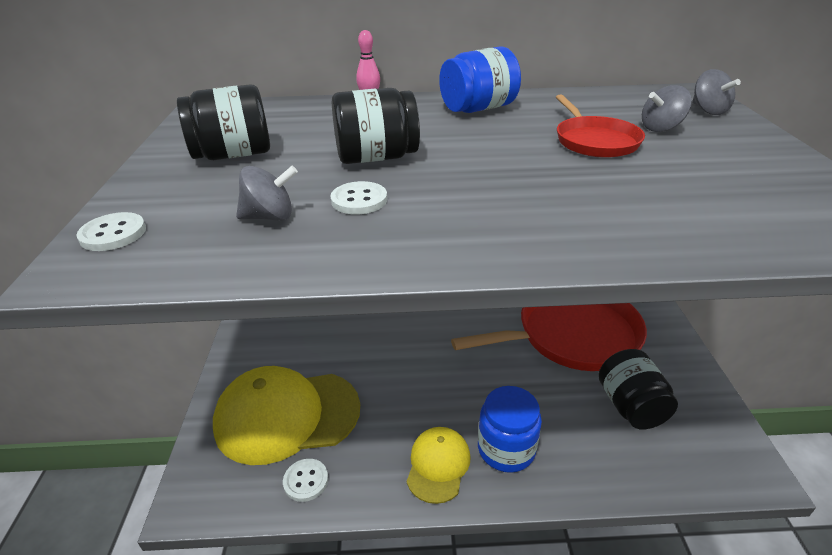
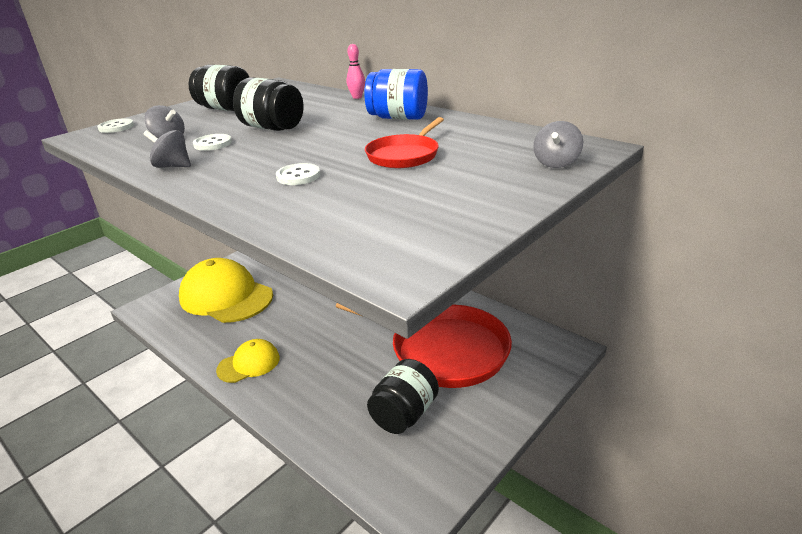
camera: 45 degrees right, 5 degrees down
(306, 481) = (190, 330): white button -> white button (298, 176)
(506, 449) = (292, 381): blue jar -> none
(661, 128) = (474, 162): grey spinning top -> grey spinning top (172, 166)

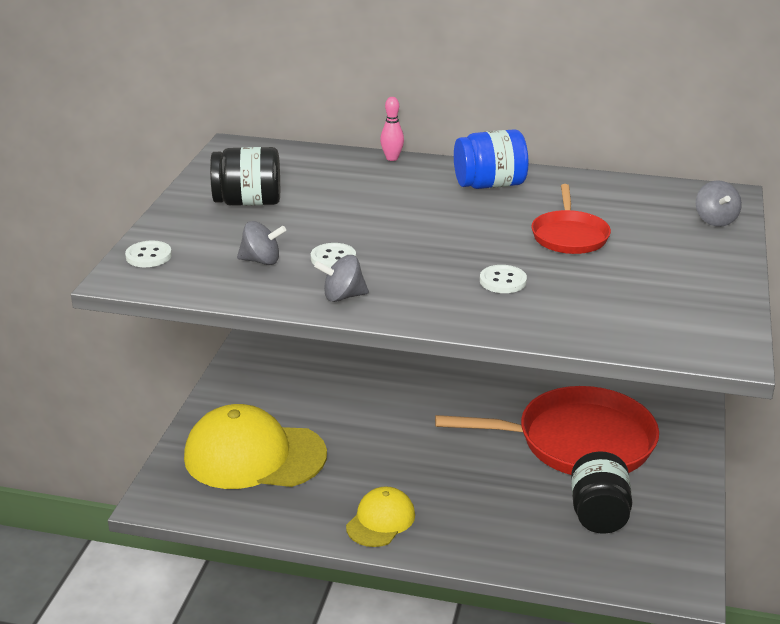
camera: 30 degrees left, 0 degrees up
(272, 128) = (366, 223): black jar -> none

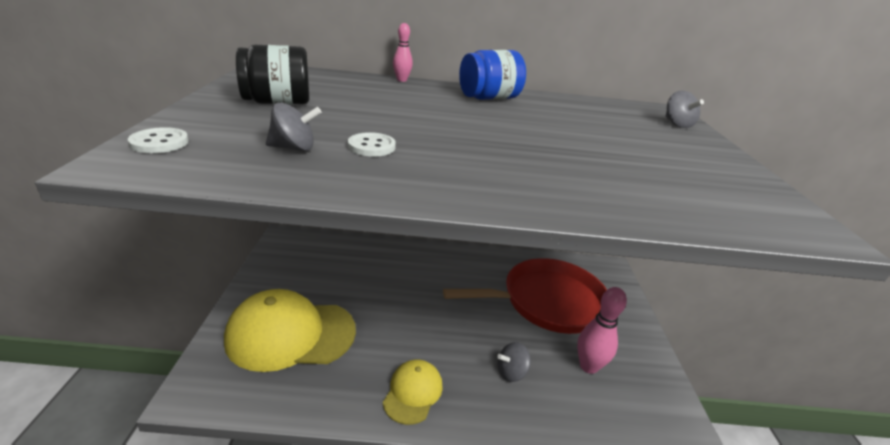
camera: 15 degrees left, 0 degrees up
(343, 296) = (392, 182): grey spinning top -> grey spinning top (511, 372)
(503, 281) = (549, 166): white button -> none
(569, 236) = (578, 132): red pan -> none
(599, 514) = (588, 366): black jar -> pink bowling pin

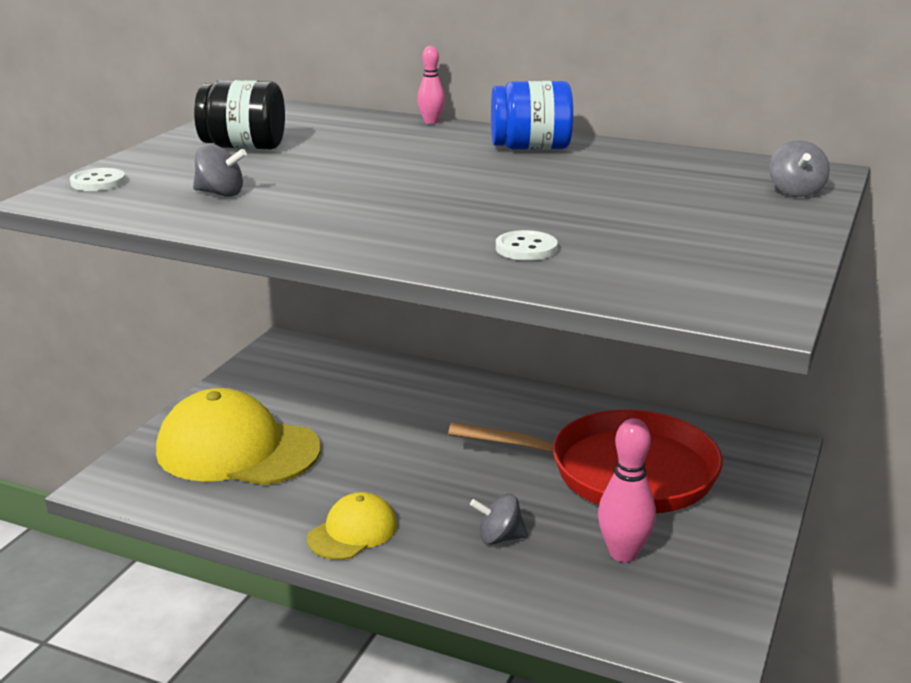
camera: 25 degrees right, 5 degrees down
(371, 146) = (305, 196): white button -> white button (526, 248)

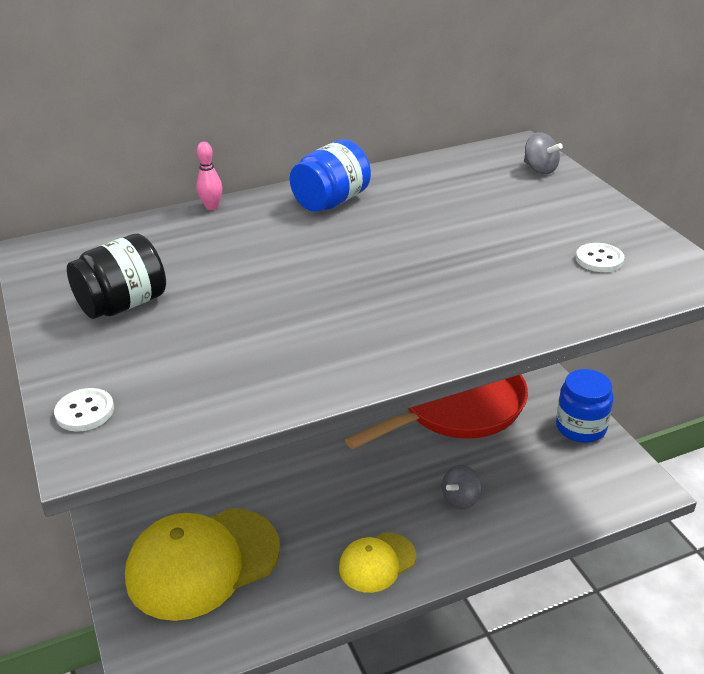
camera: 45 degrees left, 10 degrees up
(220, 193) = (217, 363): grey spinning top -> none
(352, 532) = (377, 562): yellow cap -> yellow cap turned 120 degrees counterclockwise
(526, 248) = (510, 295): white button -> white button (599, 259)
(623, 553) = (531, 460): pink bowling pin -> none
(728, 562) = (581, 427): none -> blue jar

